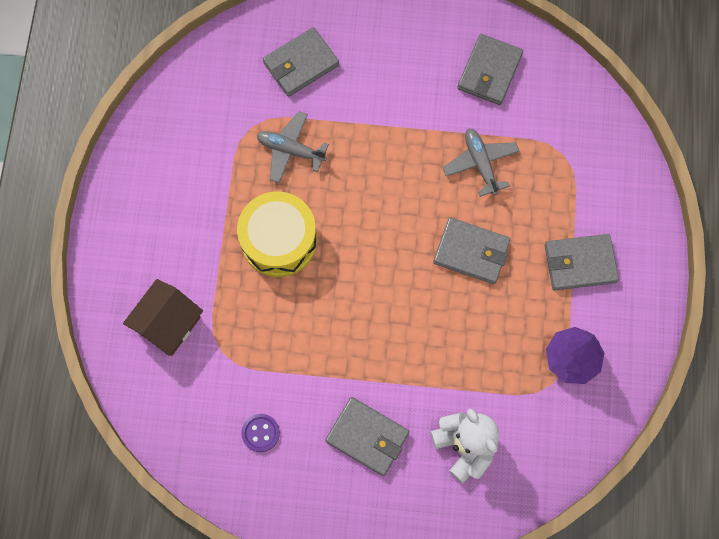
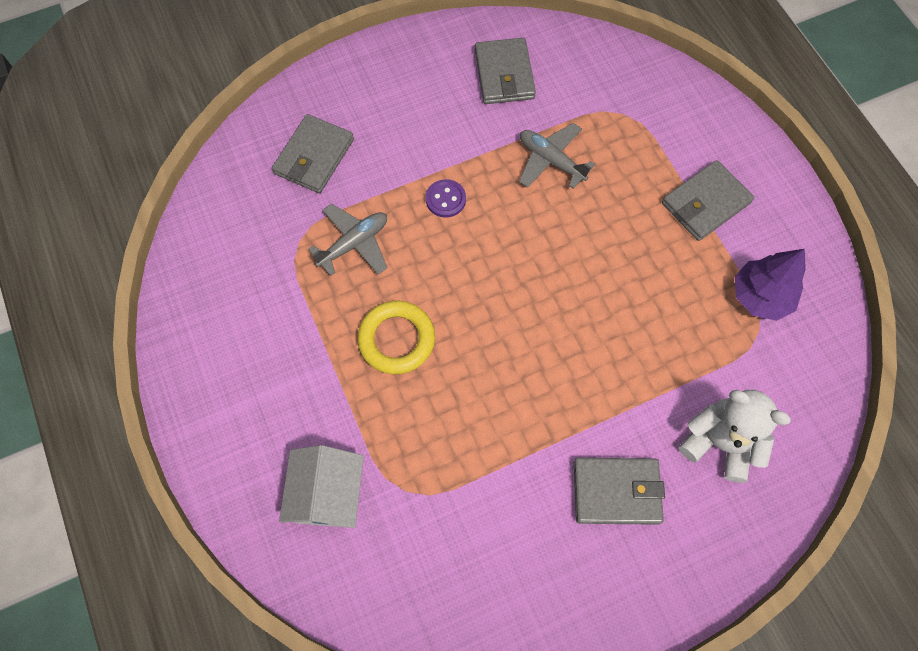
camera: 30 degrees left, 5 degrees down
(168, 324) = (328, 494): brown house -> white house
(260, 433) = (502, 555): purple button -> purple button (445, 199)
(279, 240) = (396, 339): yellow drum -> yellow ring
(290, 150) = (354, 244): grey plane -> grey plane turned 150 degrees clockwise
(471, 252) = (597, 247): grey wallet -> none

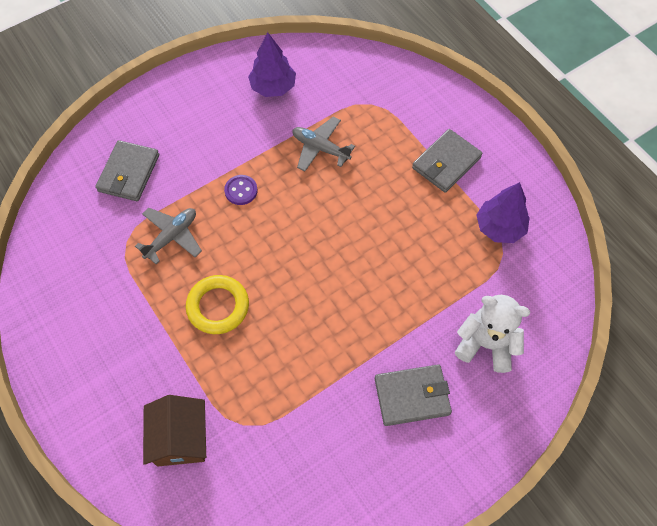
camera: 10 degrees left, 5 degrees down
(328, 494) = (180, 438): white house -> brown house
(504, 74) = (273, 87): grey wallet -> purple tree

